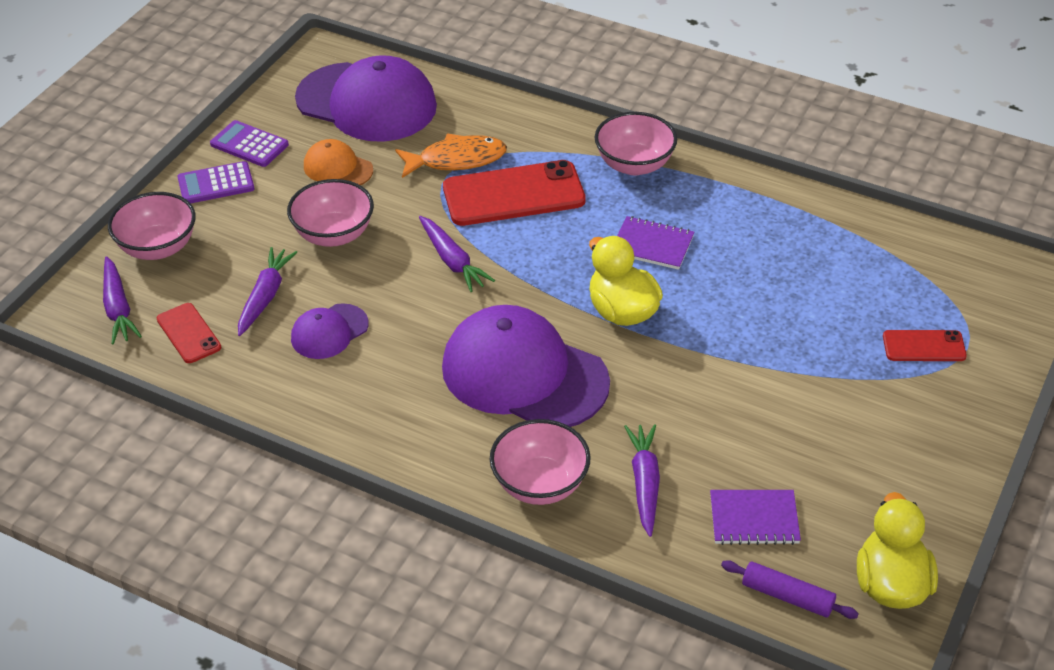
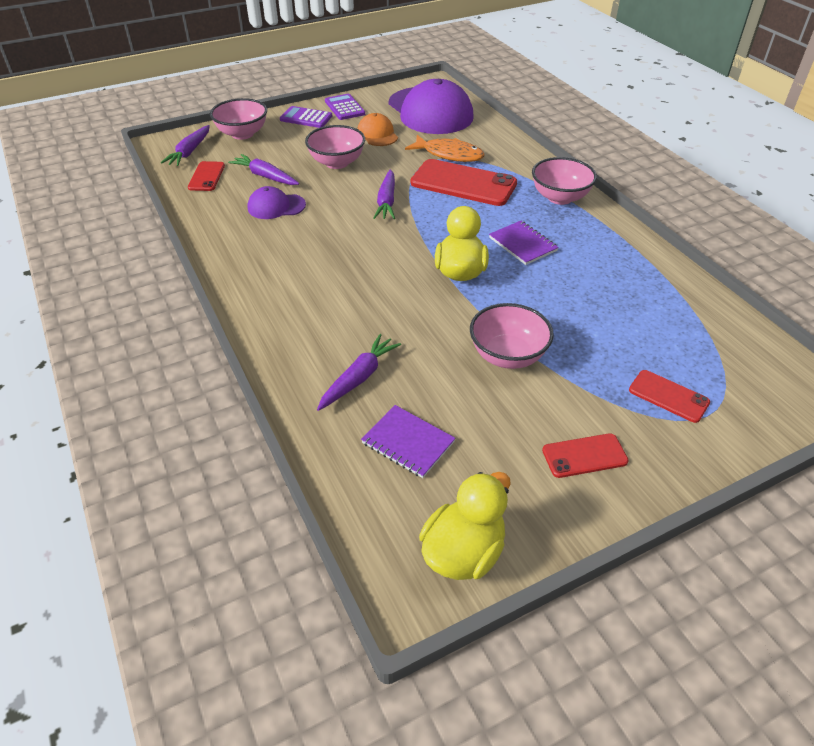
camera: 35 degrees right, 0 degrees up
(265, 296) = (265, 176): purple carrot -> purple carrot turned 105 degrees counterclockwise
(524, 374) = (357, 278): purple cap -> none
(540, 484) = (293, 343): pink bowl -> pink bowl (507, 356)
(787, 596) = (373, 510): purple rolling pin -> none
(906, 443) = (584, 456): none -> red phone

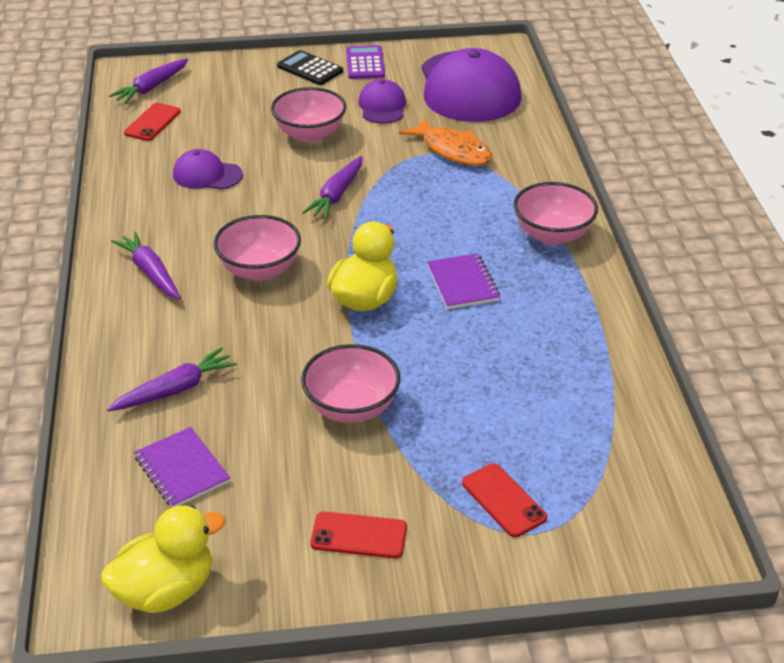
camera: 20 degrees right, 5 degrees down
(242, 134) = (223, 76): pink bowl -> pink bowl (259, 270)
(265, 176) = (217, 135): purple carrot -> purple carrot (150, 272)
(306, 118) = (310, 69): purple calculator -> black calculator
(377, 134) = (382, 106): orange cap -> purple cap
(463, 183) = (444, 191): red phone -> none

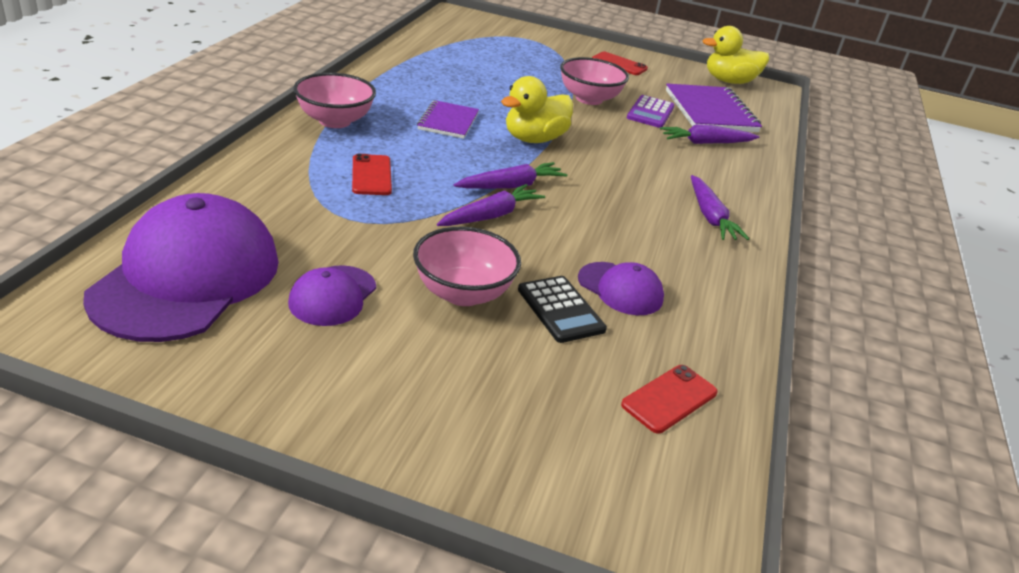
camera: 160 degrees left, 5 degrees down
(151, 88) = (654, 479): purple carrot -> purple carrot (511, 186)
(182, 470) = (710, 111): purple notebook -> purple notebook, size x1.63
(259, 270) = (608, 185): pink bowl -> none
(310, 69) = (367, 409): black calculator -> black calculator (560, 310)
(365, 63) = (270, 383): purple calculator -> purple calculator (650, 112)
(453, 150) = (321, 212): orange fish -> none
(503, 500) = (532, 49): red phone -> red phone (371, 175)

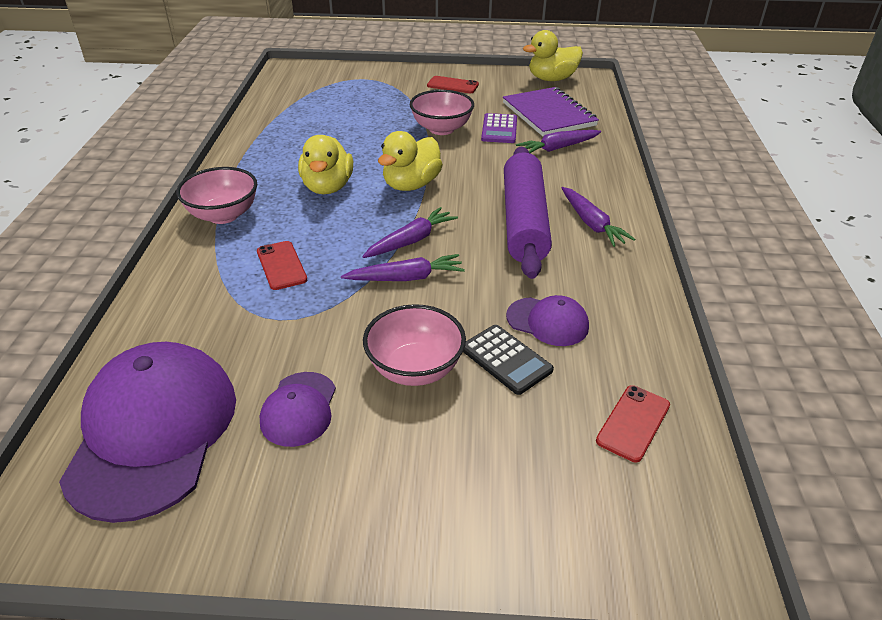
camera: 10 degrees left, 5 degrees up
(448, 121) = (327, 187): purple notebook -> yellow duck
(491, 216) = (406, 278): purple carrot -> purple carrot turned 45 degrees clockwise
(637, 198) = (524, 221): none -> purple rolling pin

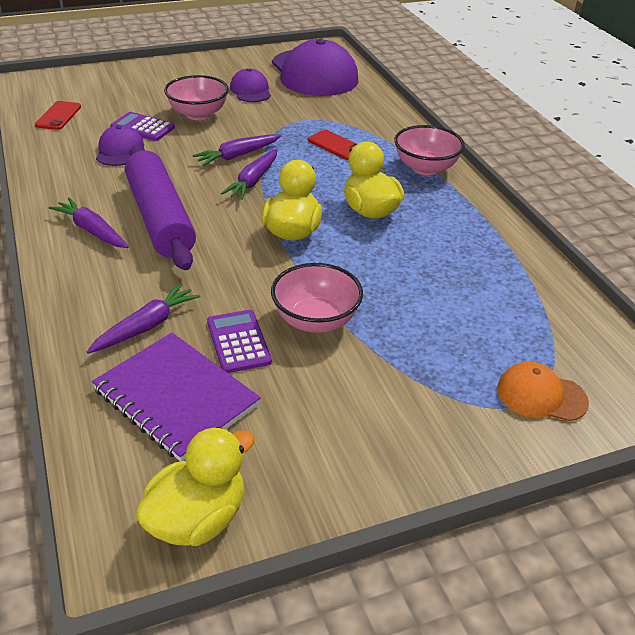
camera: 155 degrees right, 0 degrees up
(348, 79) = (541, 395): none -> orange cap
(452, 85) = (367, 433): red phone -> none
(506, 359) = (143, 127): black calculator -> purple calculator
(547, 322) = (119, 150): purple cap -> purple cap turned 90 degrees clockwise

